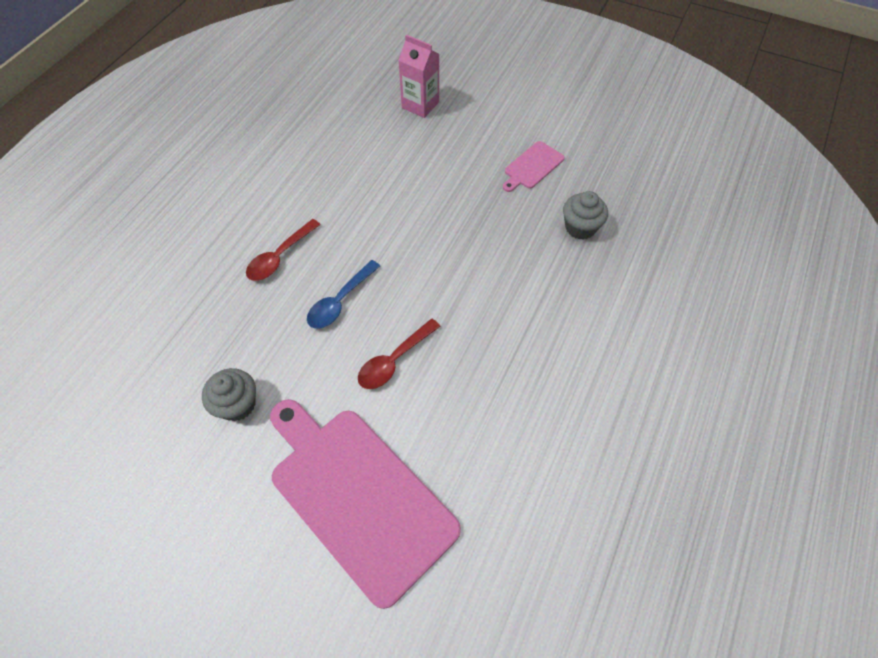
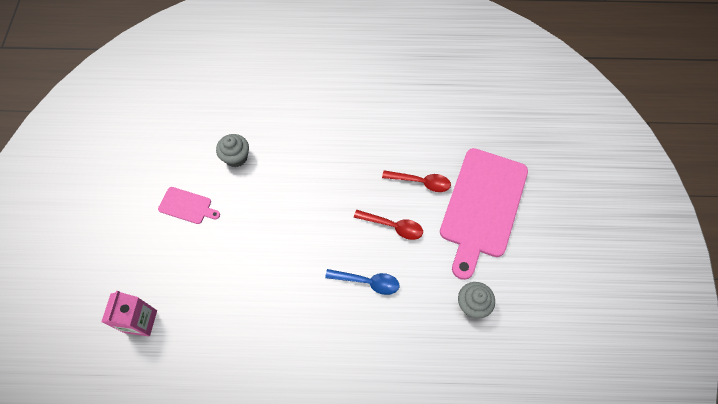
camera: 115 degrees left, 5 degrees up
(280, 257) = (351, 347): red spoon -> red spoon (421, 182)

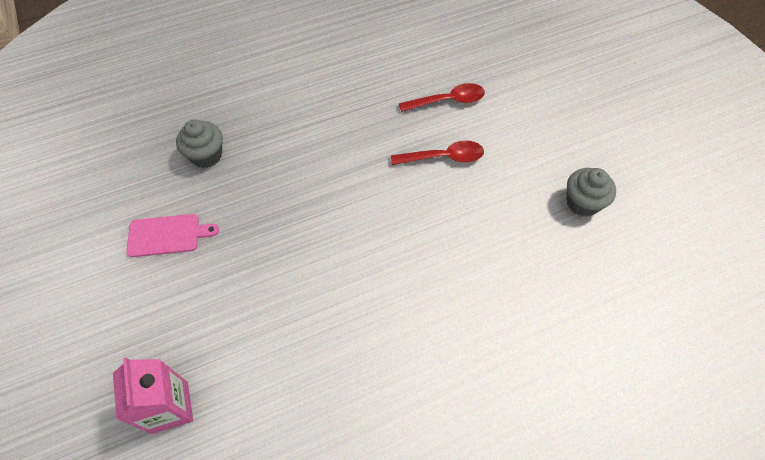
camera: 25 degrees left, 5 degrees down
(367, 282) = (449, 229): blue spoon -> none
(482, 206) = (529, 100): pink cutting board -> none

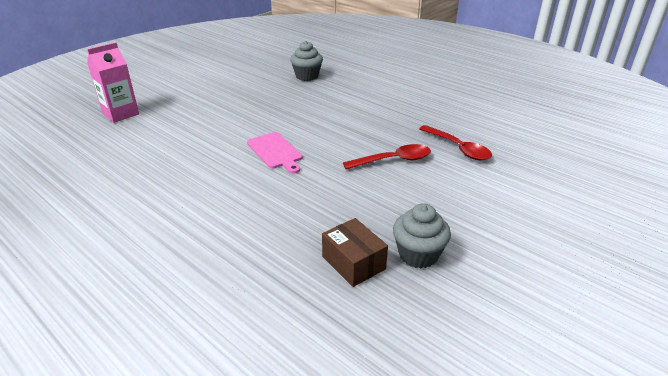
camera: 65 degrees right, 25 degrees down
(167, 235) = (238, 82): pink cutting board -> pink cutting board (275, 152)
(443, 157) = (393, 160): red spoon -> red spoon turned 75 degrees counterclockwise
(577, 250) = (353, 263): none -> brown box

